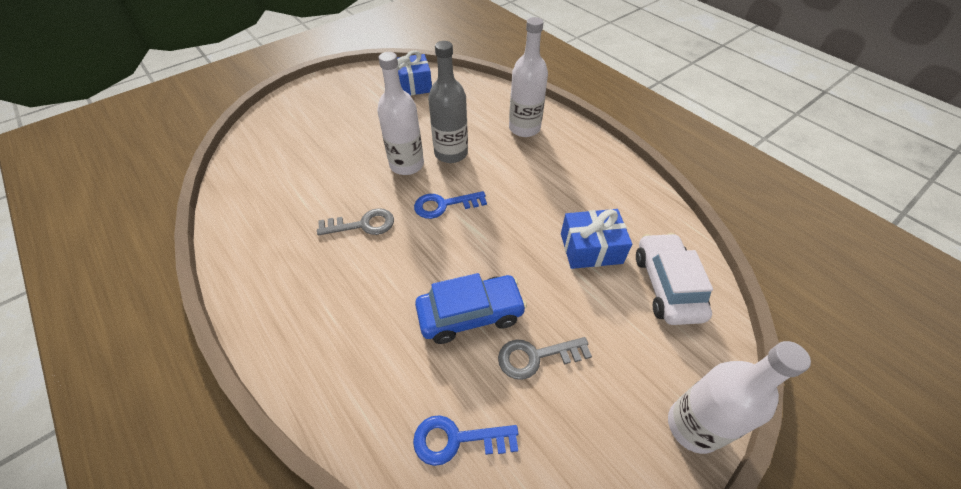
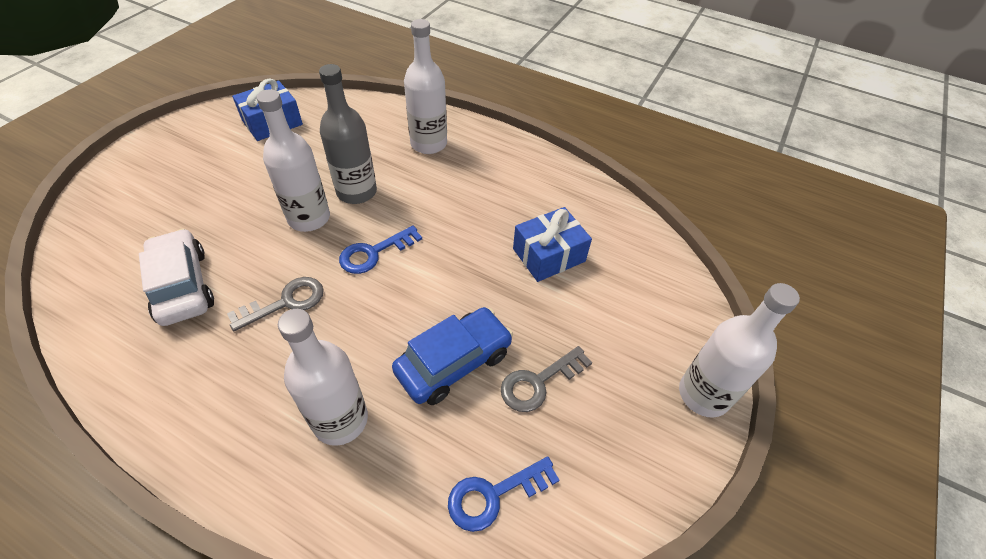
camera: 25 degrees left, 0 degrees up
(363, 329) = (340, 420): none -> white bottle
(666, 285) = (633, 271): white car -> white car (182, 286)

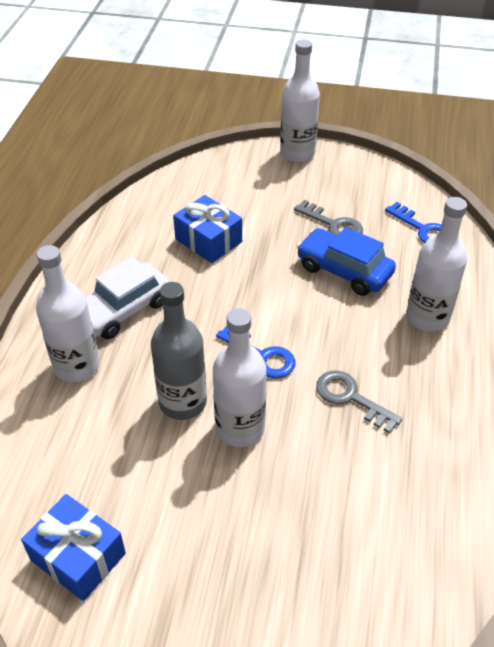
camera: 105 degrees left, 5 degrees down
(182, 286) = (380, 494): white car -> white car (122, 310)

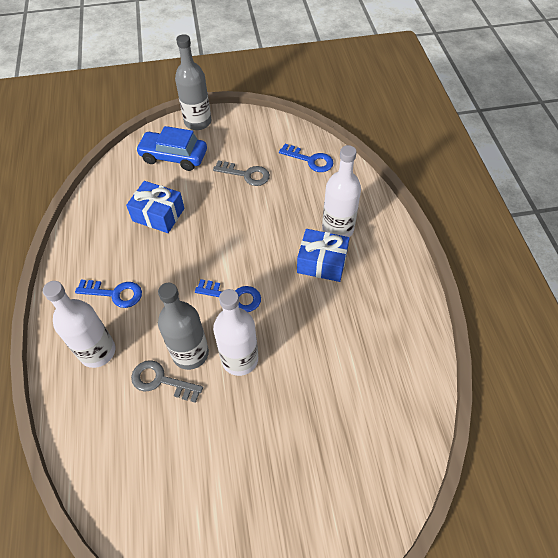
camera: 20 degrees left, 10 degrees up
(78, 556) = (161, 503): blue gift -> blue gift (322, 262)
(122, 310) = (115, 293): white car -> blue key
(297, 153) = (198, 122): white bottle -> grey bottle
(344, 271) = (267, 210): blue car -> blue car (174, 157)
(351, 398) = (308, 309): grey key -> grey key (161, 381)

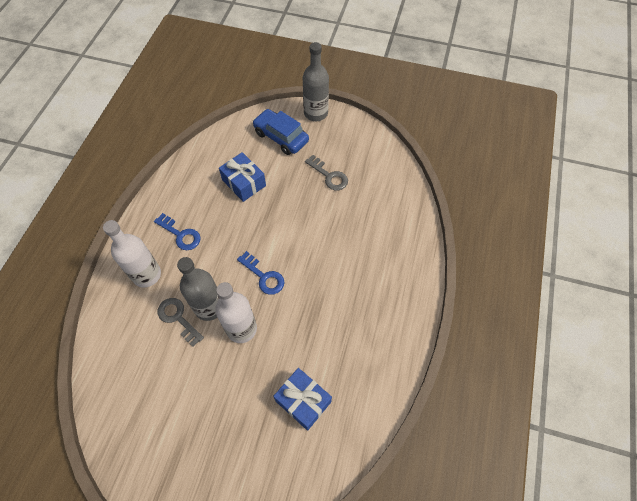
camera: 25 degrees right, 5 degrees up
(310, 160) = (388, 184): blue key -> none
(322, 262) = (347, 278): blue gift -> blue gift (303, 401)
(337, 229) = (376, 255): white bottle -> none

